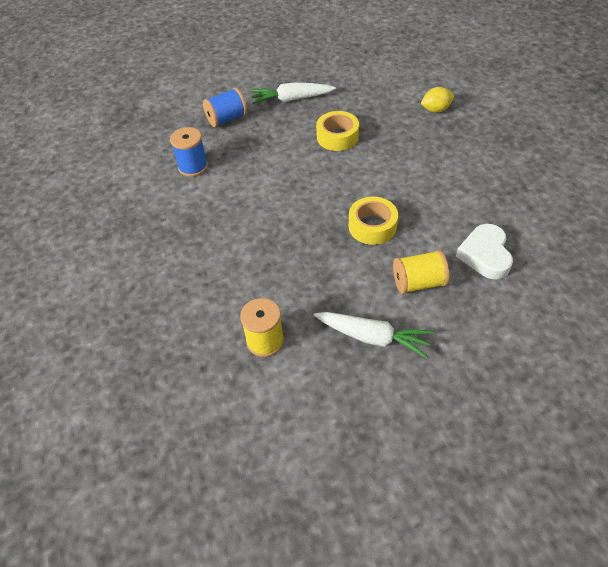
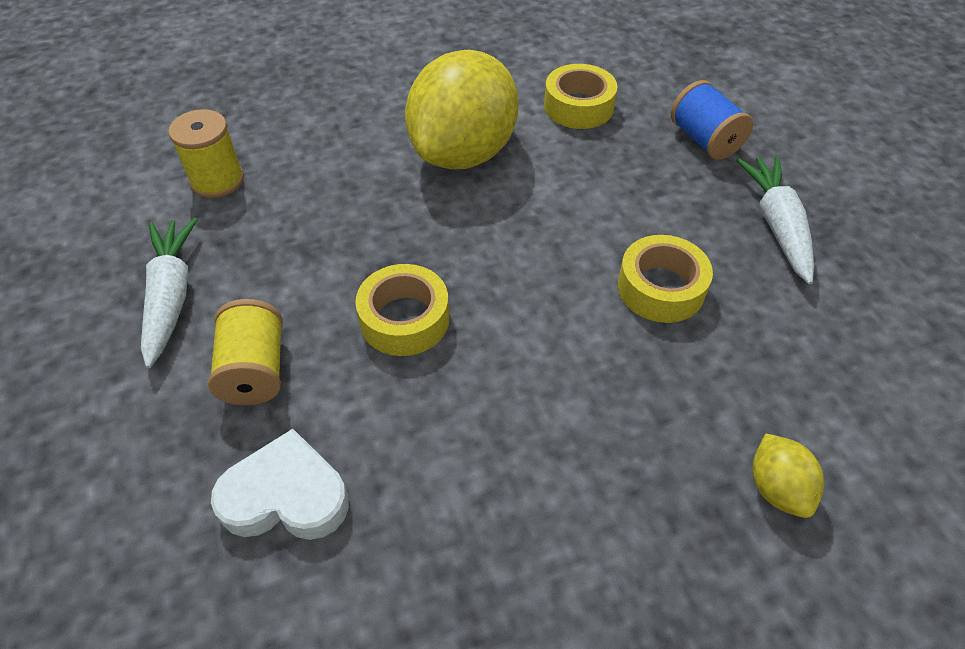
camera: 90 degrees right, 0 degrees up
(193, 167) = (578, 106): blue spool -> yellow tape
(236, 215) = (463, 153): none -> yellow lemon
(373, 337) = (171, 296): white carrot -> white carrot turned 150 degrees clockwise

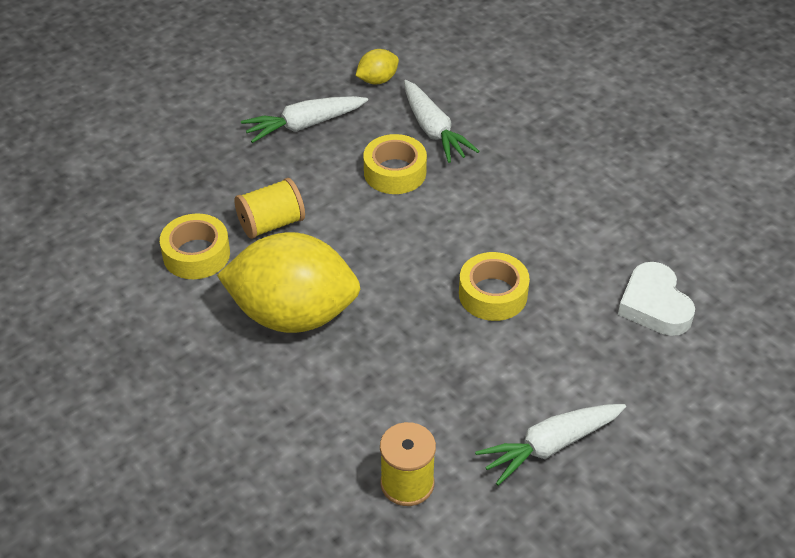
camera: 110 degrees left, 5 degrees down
(255, 370) = (582, 360): yellow spool -> yellow spool (271, 224)
(704, 140) = (217, 171): blue spool -> none
(742, 355) = (433, 130): none -> white carrot
(777, 488) = (518, 109): yellow lemon -> yellow lemon (377, 80)

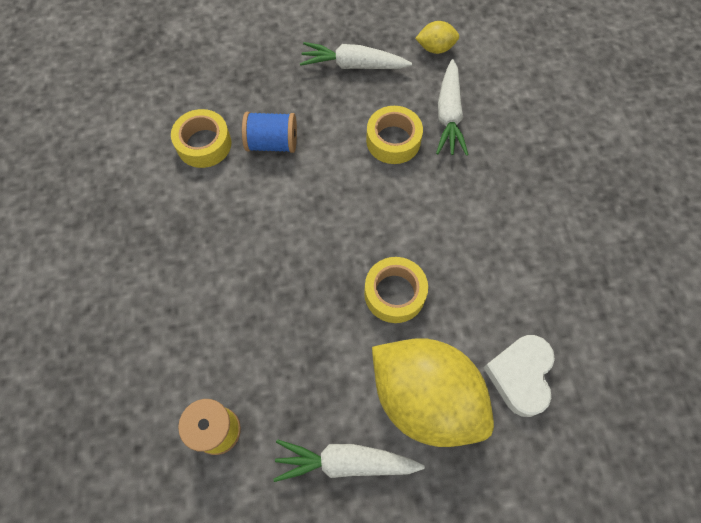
camera: 30 degrees right, 20 degrees up
(271, 224) = (272, 143): yellow spool -> blue spool
(293, 315) = (235, 232): yellow lemon -> yellow lemon (425, 398)

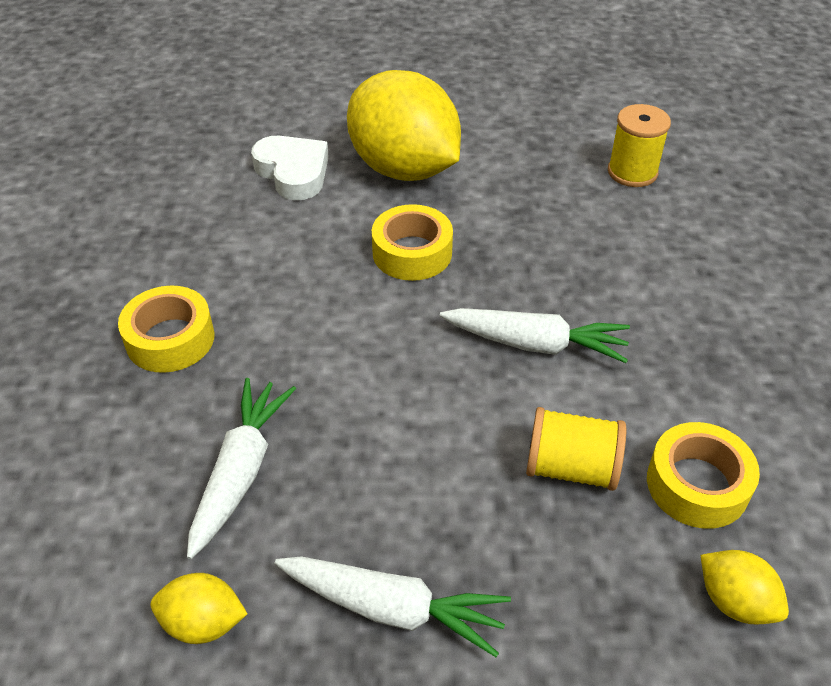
camera: 170 degrees left, 20 degrees down
(195, 90) = (735, 601): none -> yellow lemon
(272, 143) = (570, 468): blue spool -> yellow spool
(345, 462) = (498, 139): white carrot -> white carrot (535, 344)
(393, 140) = (356, 441): yellow tape -> yellow tape (170, 339)
(520, 375) = (293, 172): white heart -> white heart turned 60 degrees counterclockwise

